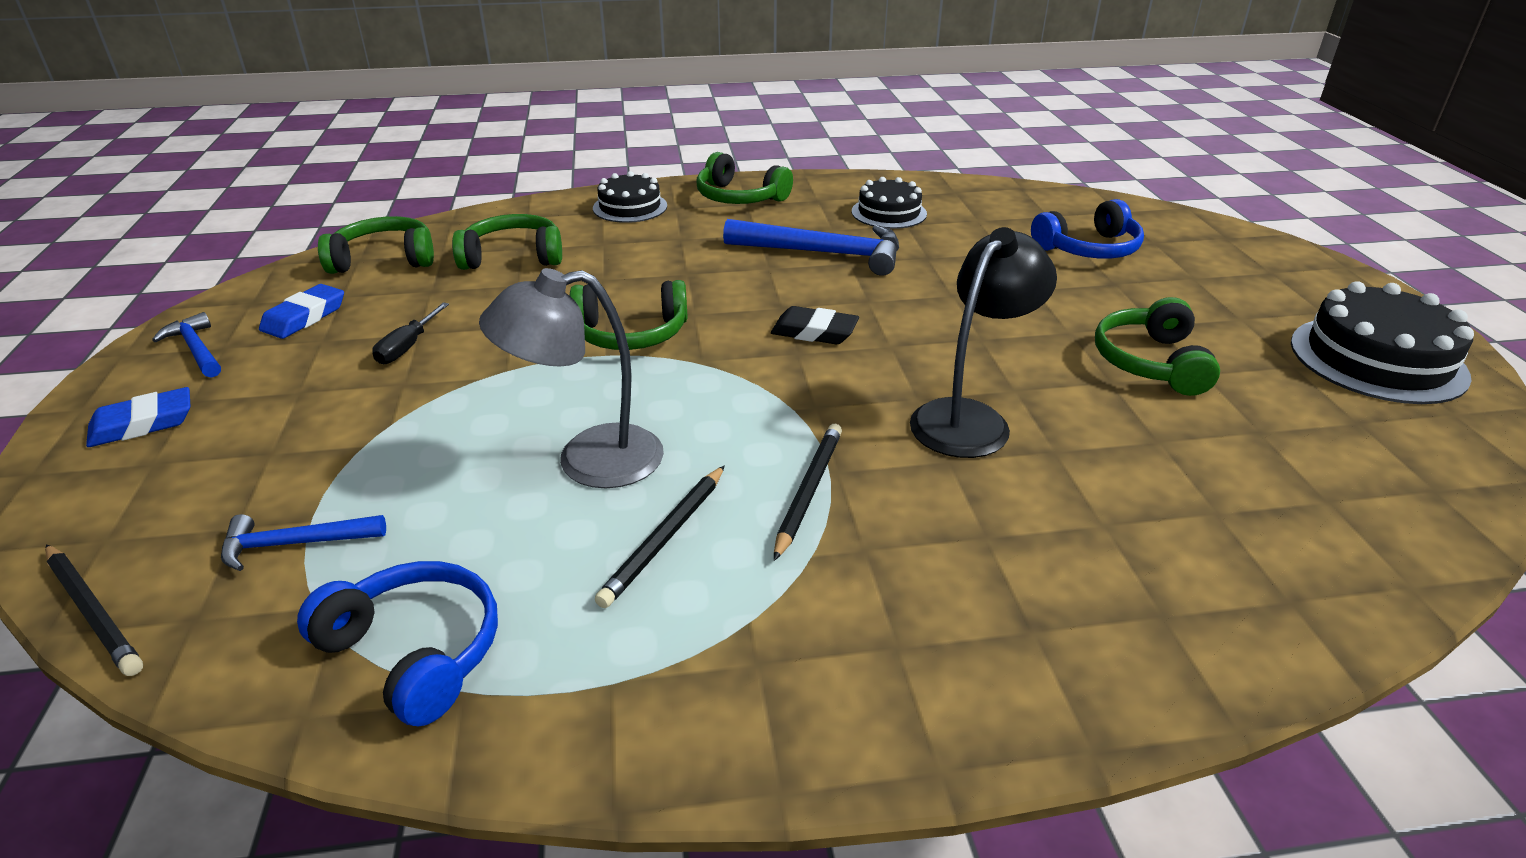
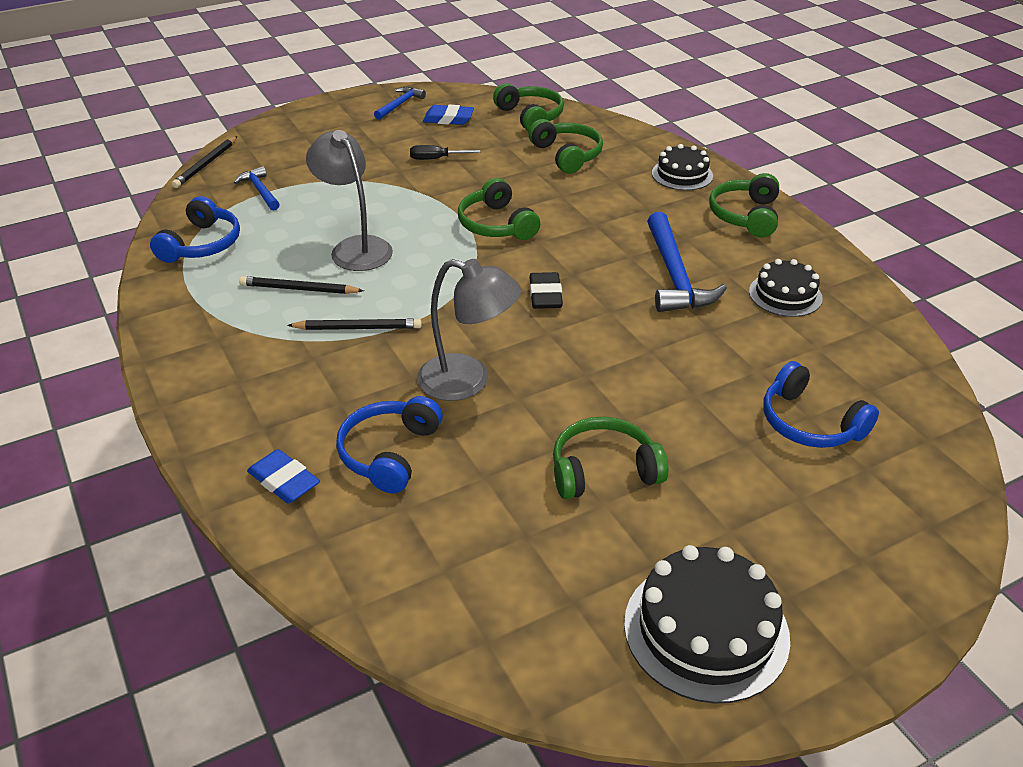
camera: 70 degrees right, 5 degrees up
(143, 424) = (331, 119): blue eraser -> blue eraser (284, 481)
(970, 418) = (468, 381): black lamp -> grey lamp
(1107, 507) = (389, 453): none -> blue headphones

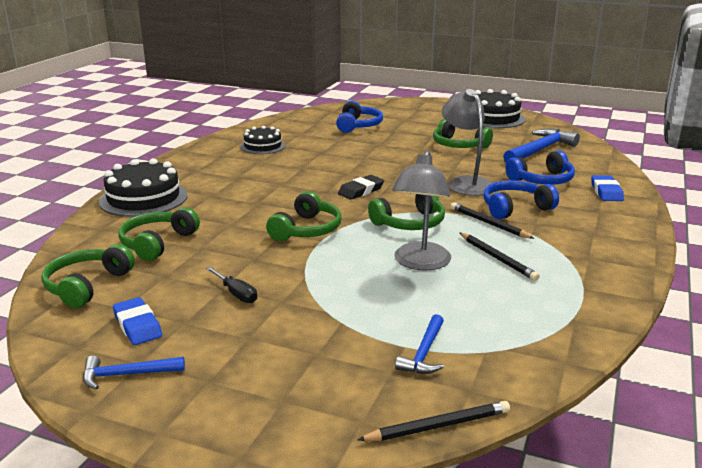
camera: 130 degrees left, 15 degrees down
(202, 244) = (537, 328): blue headphones -> blue headphones (515, 208)
(674, 276) = (285, 169): blue hammer -> blue hammer (540, 150)
(682, 174) = (143, 198): black cake -> black cake, size x1.60
(745, 216) = (183, 170): green headphones -> green headphones (410, 223)

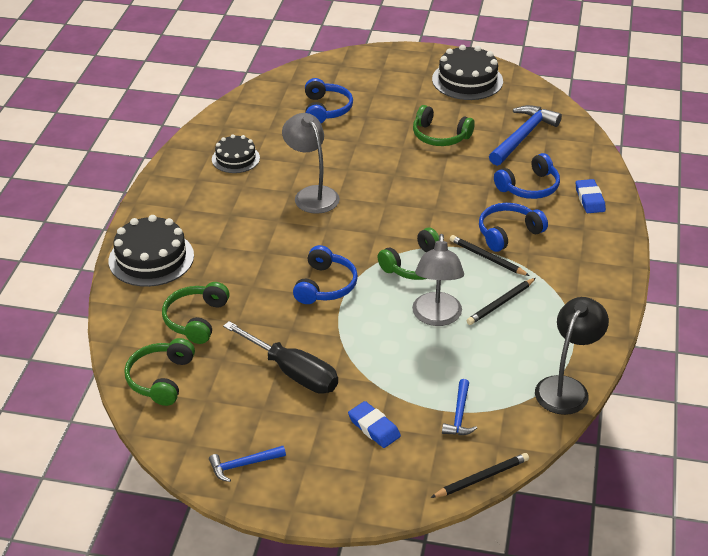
camera: 10 degrees left, 15 degrees up
(137, 325) = (227, 417): blue eraser -> blue eraser (374, 427)
(236, 293) = (292, 372): black screwdriver -> black screwdriver, size x2.05
(306, 230) = (325, 285): green headphones -> blue headphones
(361, 191) = (359, 223): black eraser -> none
(465, 183) = (457, 199): grey lamp -> grey lamp (312, 194)
(497, 258) = (500, 303): black pencil -> black pencil turned 90 degrees clockwise
(570, 340) = (566, 387): none -> black lamp

